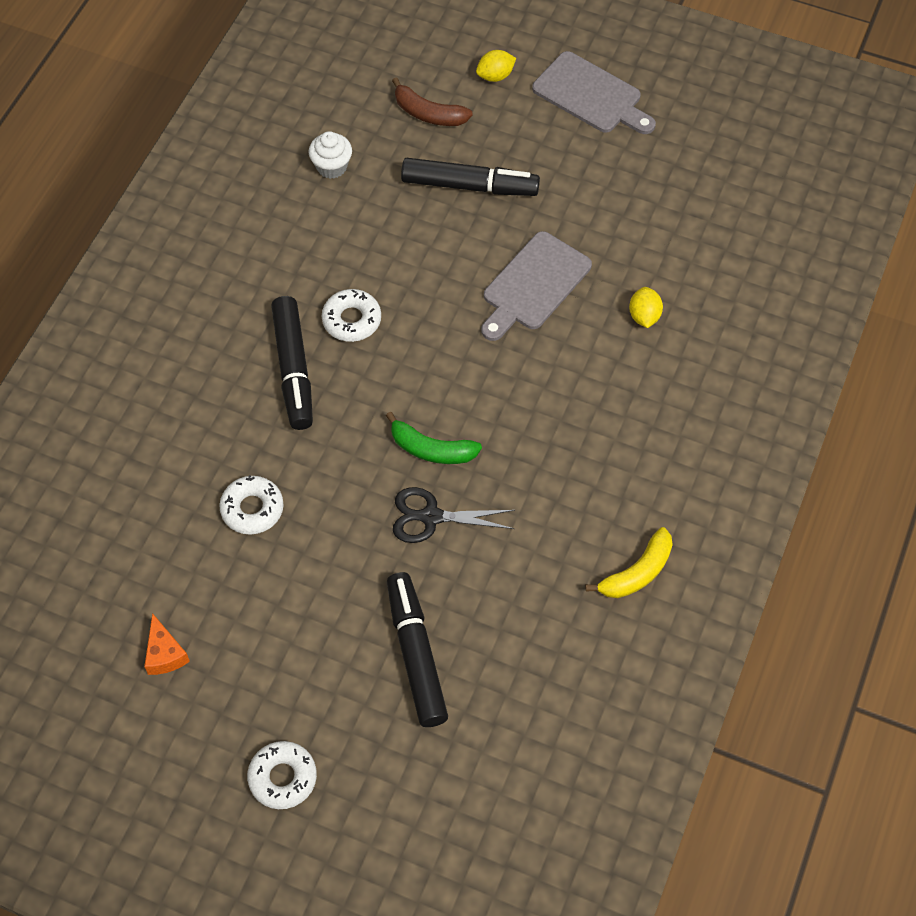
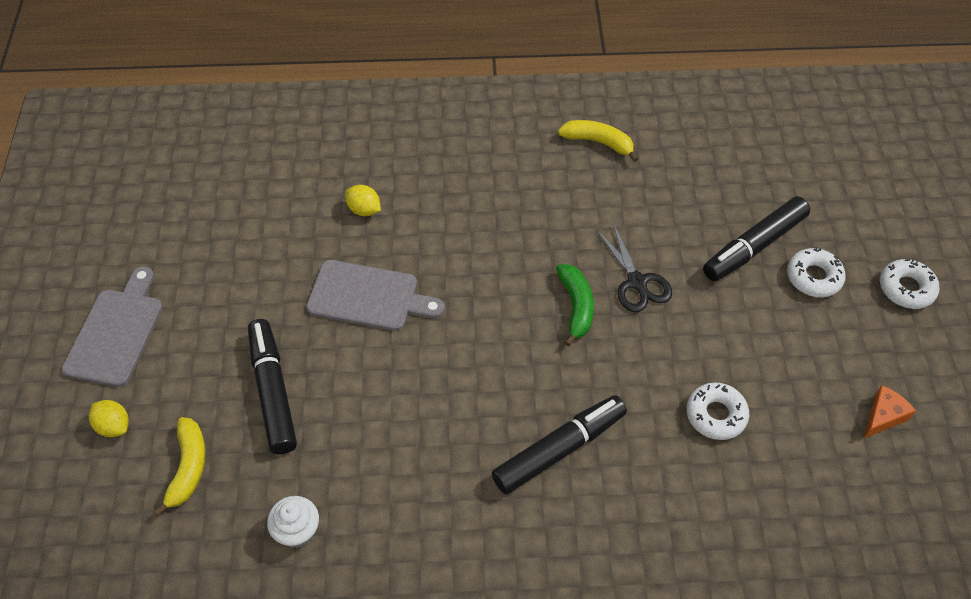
camera: 115 degrees left, 5 degrees down
(352, 320) = (479, 425): white donut -> white donut (814, 277)
(428, 113) = (188, 468): brown banana -> yellow banana
(644, 316) = (364, 210): yellow lemon -> yellow lemon turned 60 degrees clockwise

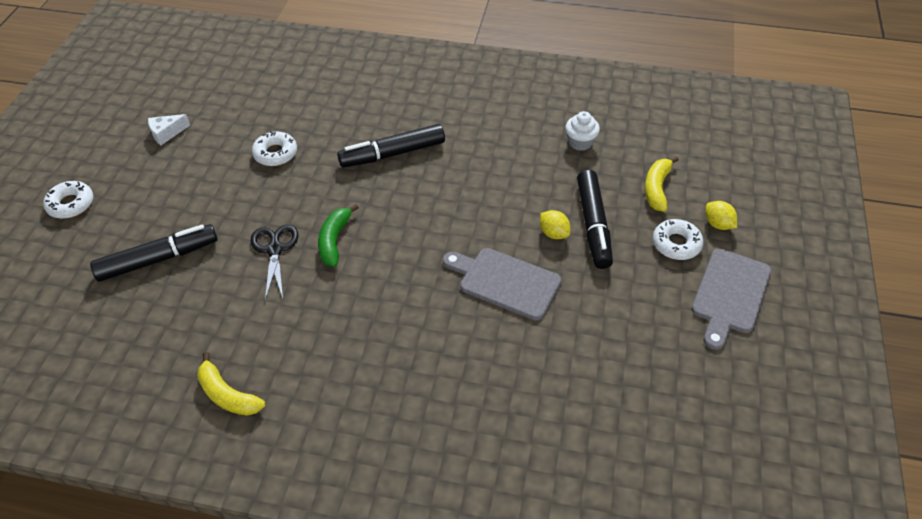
camera: 165 degrees left, 5 degrees down
(364, 210) = (493, 367): yellow lemon -> yellow lemon (553, 233)
(814, 277) = (132, 226): white donut -> white donut (676, 244)
(883, 416) = (166, 133): orange cheese -> white cheese

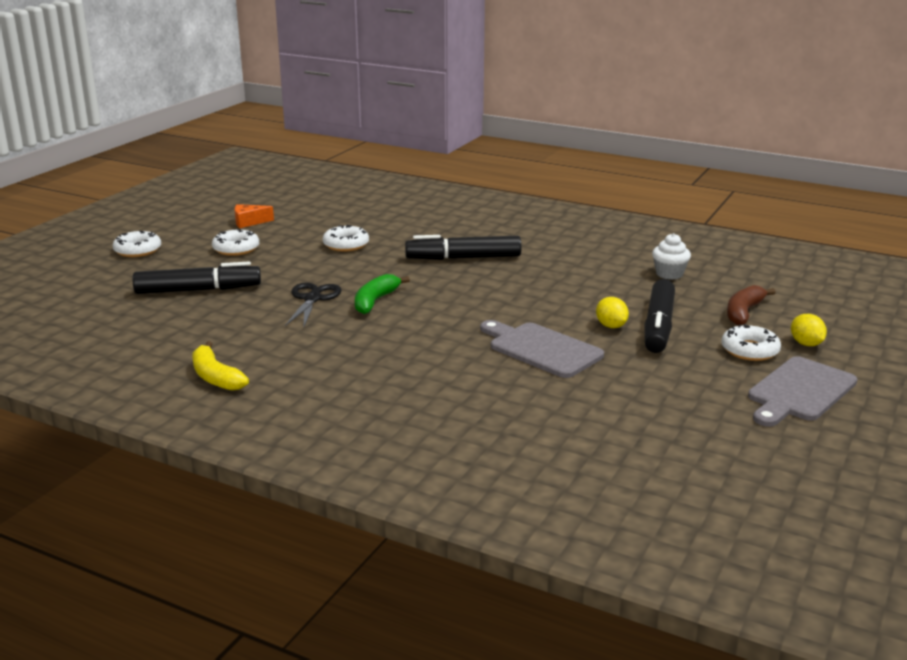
camera: 15 degrees right, 25 degrees down
(166, 133) = (249, 222): white cheese -> orange cheese
(170, 182) = (236, 249): none -> white donut
(657, 188) = (744, 312): yellow banana -> brown banana

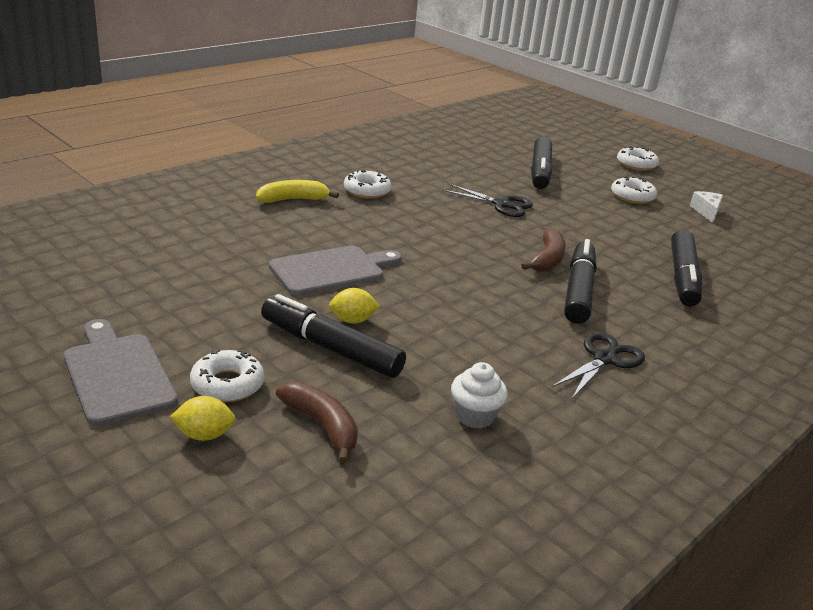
camera: 105 degrees right, 5 degrees up
(215, 377) = (383, 156): yellow banana -> yellow banana (293, 200)
(249, 222) = (706, 212): orange cheese -> white cheese
(346, 245) = (634, 241): white donut -> white donut (367, 191)
(375, 301) = (483, 226): green banana -> none
(398, 228) = (682, 277): none -> black marker
(419, 272) = (547, 260): none -> brown banana
(553, 246) = (604, 359): none -> black scissors

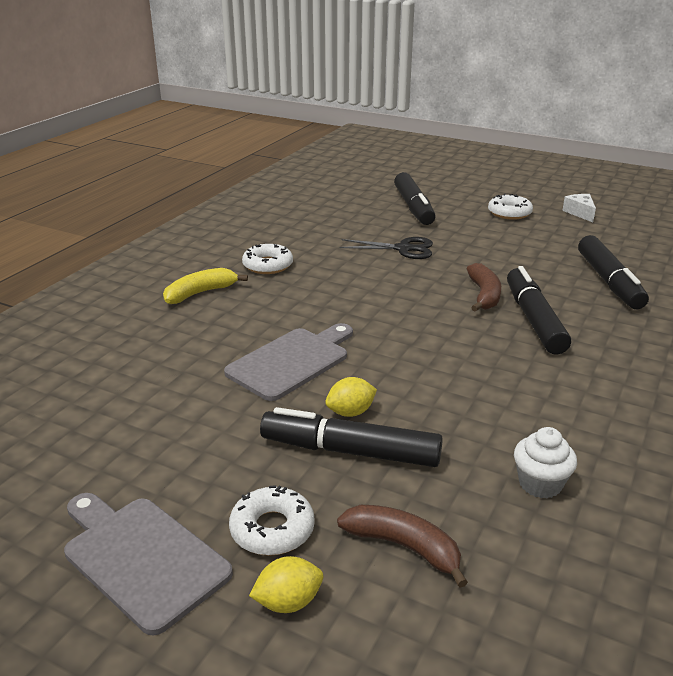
camera: 15 degrees left, 0 degrees up
(604, 359) = (607, 384): black scissors -> none
(636, 164) = (490, 181): white donut -> none

